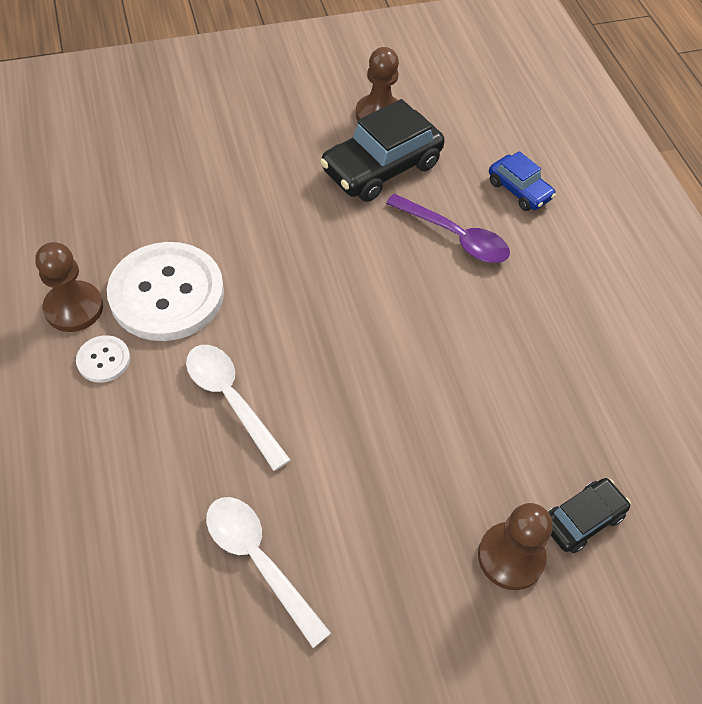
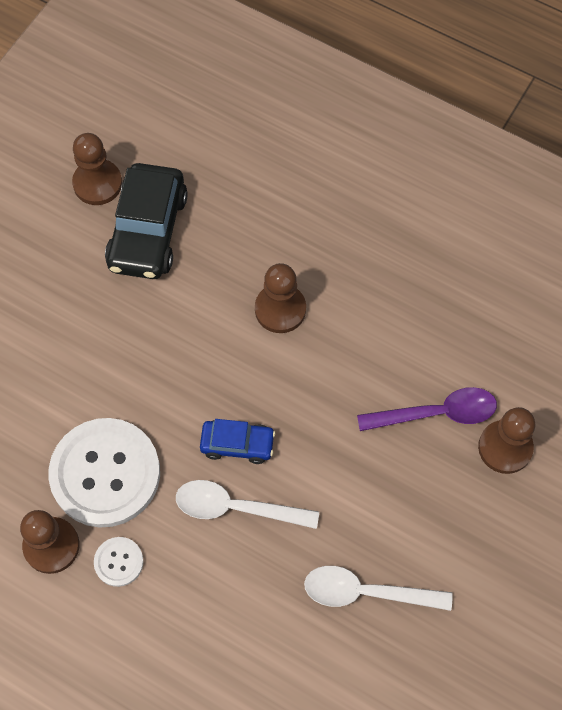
camera: 40 degrees left, 10 degrees up
(424, 292) = (280, 309): none -> brown pawn
(454, 237) = (258, 246): purple spoon -> purple spoon (436, 413)
(519, 190) = (265, 165): blue car -> blue car (237, 444)
(582, 519) = (523, 384): black car -> none

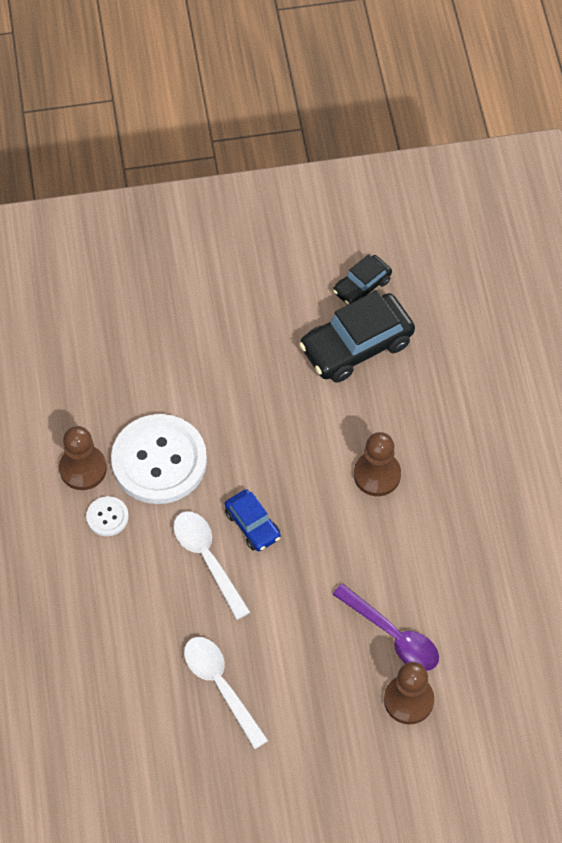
camera: 50 degrees right, 5 degrees down
(97, 183) = (362, 286): brown pawn -> black car

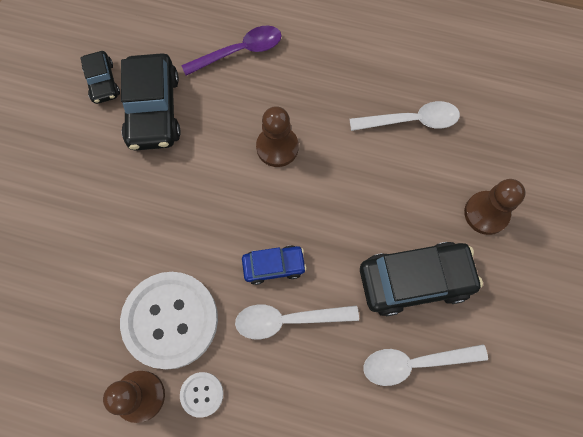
camera: 65 degrees left, 10 degrees up
(302, 657) = (415, 280): none -> black car
(392, 635) = (424, 200): purple spoon -> purple spoon (239, 52)
(477, 589) = (411, 121): none -> white spoon

